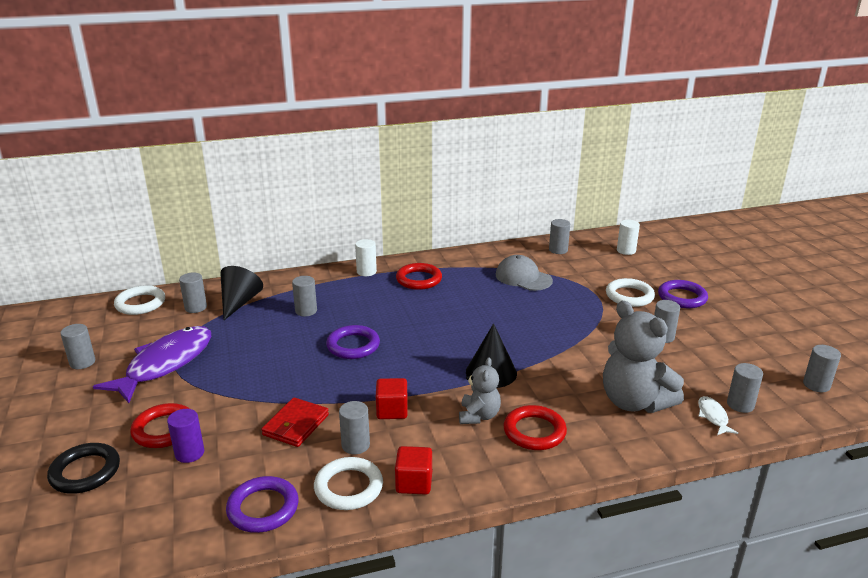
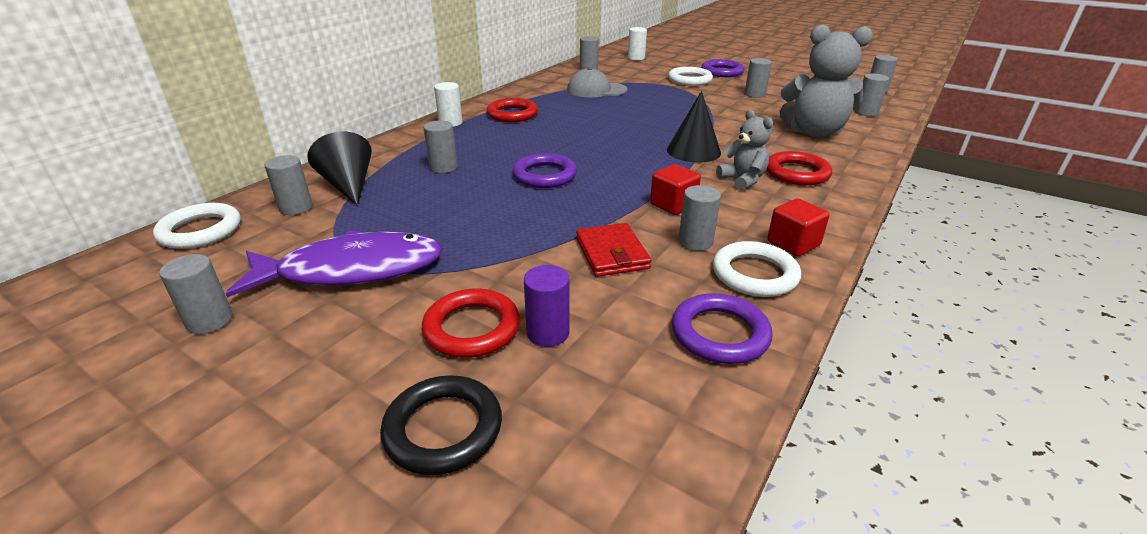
camera: 40 degrees left, 5 degrees up
(165, 364) = (352, 270): purple fish -> purple fish turned 90 degrees clockwise
(713, 416) = (867, 123): white fish -> none

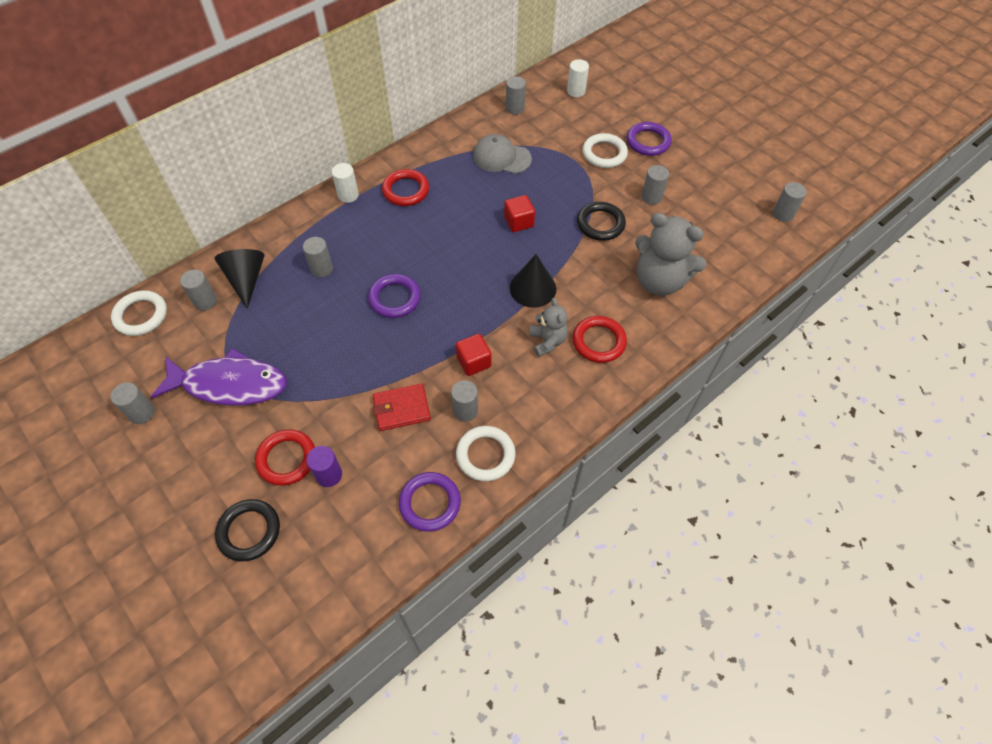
camera: 15 degrees right, 25 degrees up
(612, 253) = (401, 409): red wallet -> red wallet turned 75 degrees clockwise
(723, 111) = (600, 224): none -> black ring
(793, 244) = (533, 430): red cube -> red cube (518, 222)
(866, 112) = (737, 255): grey cylinder -> none

